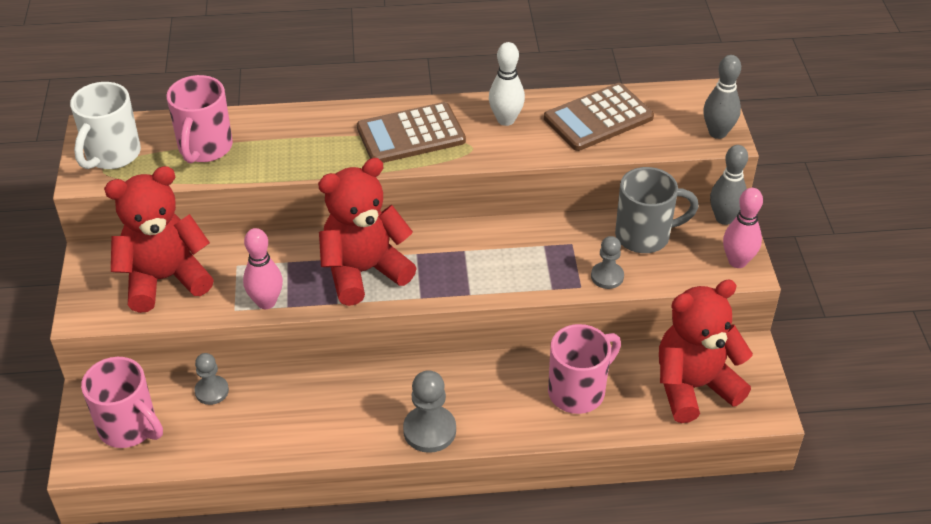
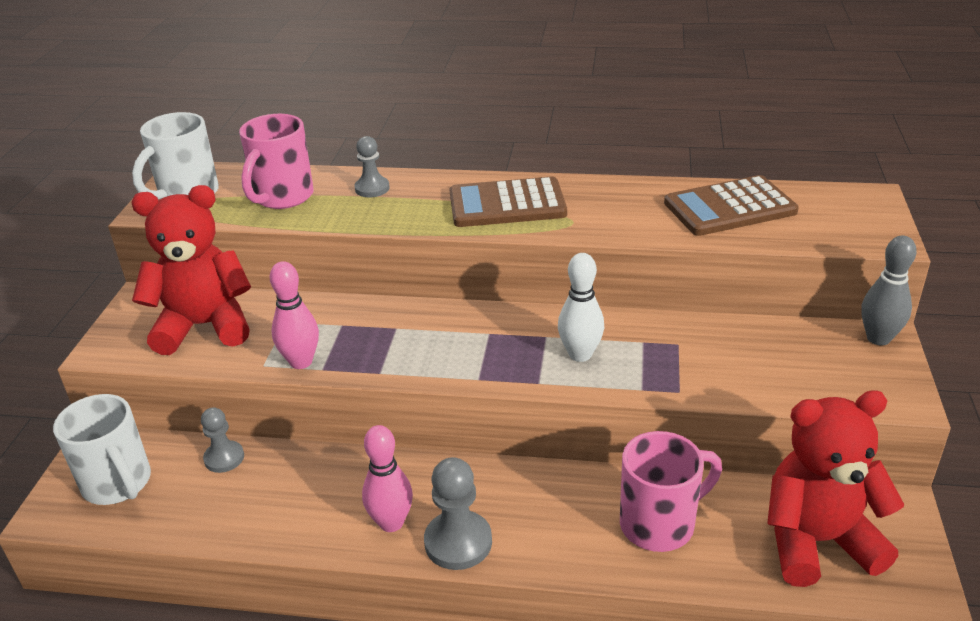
camera: 15 degrees right, 10 degrees down
(129, 428) = (118, 484): pink mug -> white mug
(364, 271) = (422, 344): red teddy bear -> none
(506, 120) = (619, 200): white bowling pin -> white bowling pin (580, 354)
(607, 276) = (715, 384): grey pawn -> grey pawn (372, 188)
(645, 236) = (772, 346): grey mug -> none
(717, 133) = (878, 233): grey bowling pin -> none
(737, 261) = (892, 388): pink bowling pin -> pink bowling pin (391, 523)

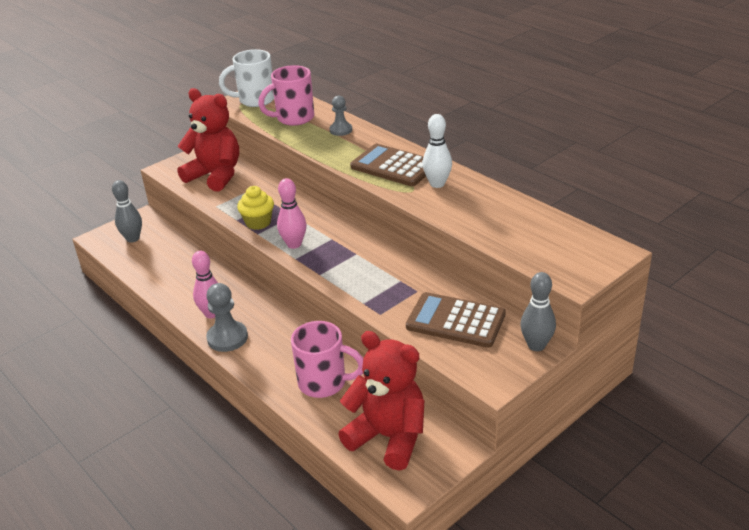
camera: 40 degrees right, 0 degrees up
(118, 484) = (133, 238): white mug -> grey bowling pin
(224, 458) = (182, 248): grey pawn -> none
(301, 362) = (232, 212): pink bowling pin -> pink bowling pin (294, 244)
(360, 358) = (258, 222): none -> yellow cupcake
(580, 354) = (359, 271): white bowling pin -> white bowling pin (437, 184)
(730, 207) = (512, 220): brown calculator -> brown calculator (455, 321)

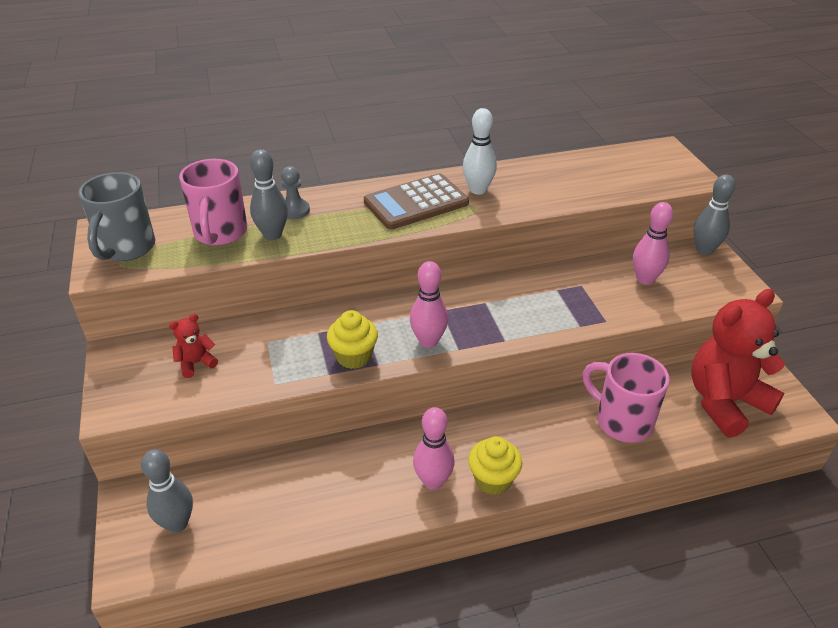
camera: 65 degrees left, 5 degrees up
(215, 176) = (196, 363): red teddy bear -> red teddy bear, size x0.42
(227, 338) = (493, 480): grey pawn -> yellow cupcake
(255, 100) = (126, 248): white mug -> grey mug
(307, 133) = (272, 235): none -> grey bowling pin
(324, 383) = (622, 421): pink mug -> pink mug turned 90 degrees counterclockwise
(455, 321) = (645, 279): brown calculator -> pink bowling pin

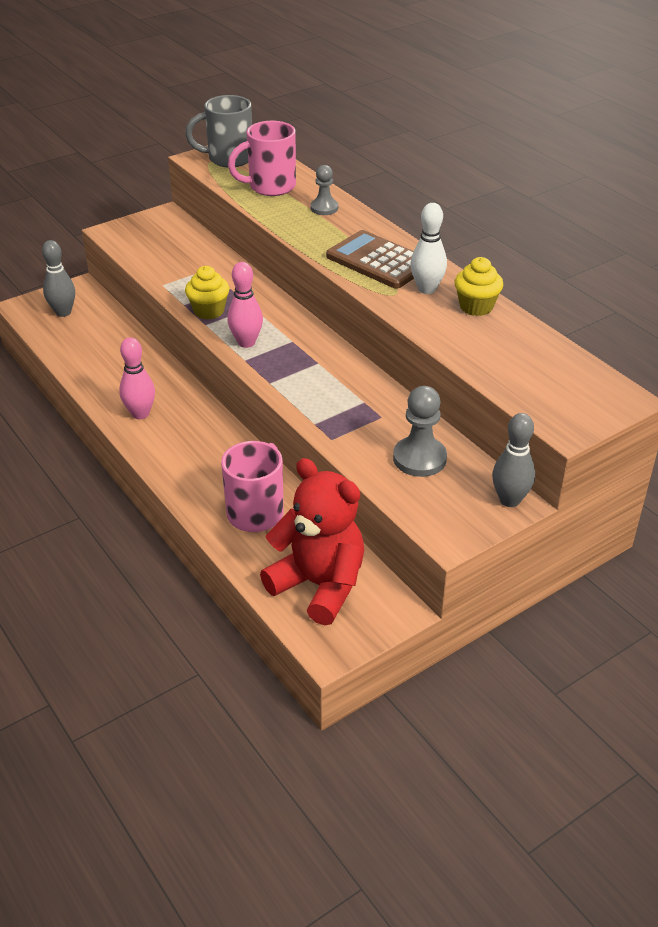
camera: 70 degrees right, 0 degrees up
(196, 363) = (168, 247): red teddy bear -> none
(272, 235) = (282, 208): grey bowling pin -> none
(493, 480) = (153, 445): yellow cupcake -> yellow cupcake (476, 307)
(645, 279) = (419, 458): pink bowling pin -> grey pawn

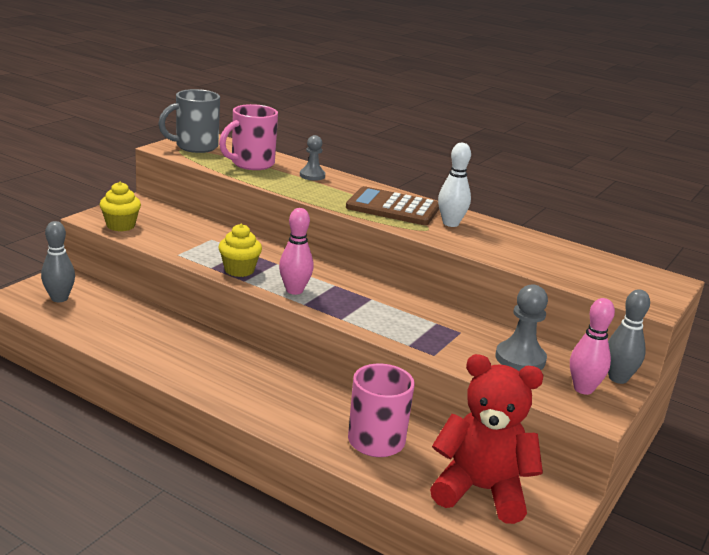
camera: 25 degrees left, 15 degrees down
(140, 414) = (201, 374): pink bowling pin -> pink bowling pin (583, 389)
(476, 307) = (501, 232): yellow cupcake -> yellow cupcake (121, 226)

